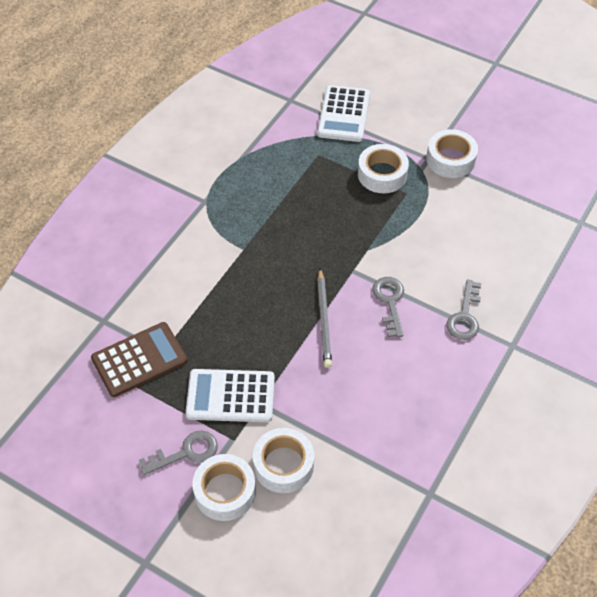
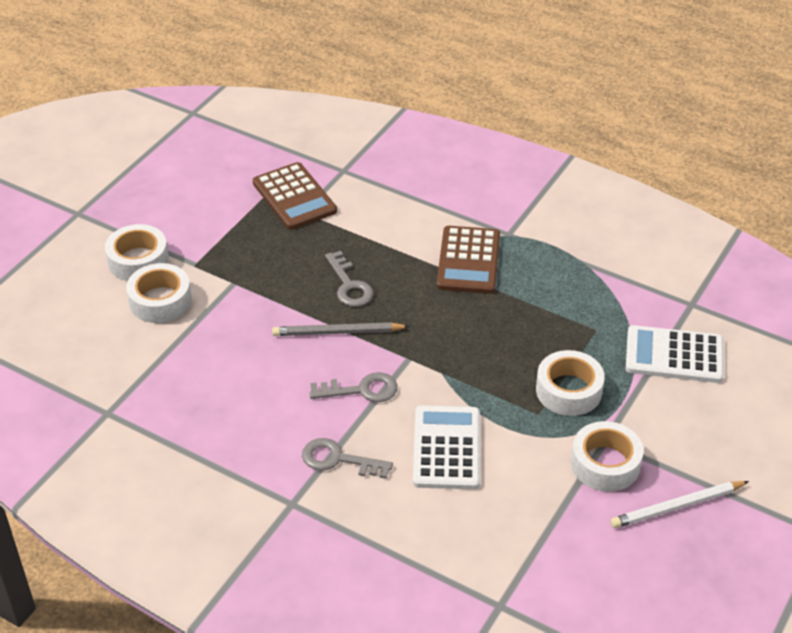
camera: 90 degrees right, 10 degrees down
(186, 452) = (185, 233): grey key -> grey key (349, 285)
(230, 396) = (245, 261): white calculator -> white calculator (446, 448)
(237, 229) = (468, 261): none -> brown calculator
(483, 126) = (677, 507): none -> white pencil

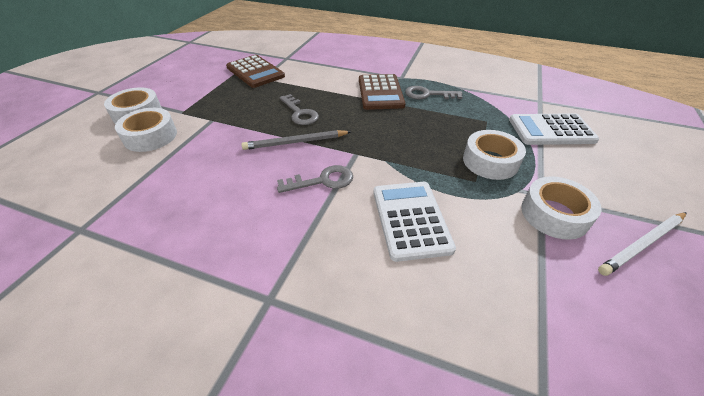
camera: 10 degrees left, 0 degrees up
(338, 460) = (312, 244): grey key -> grey key (427, 94)

